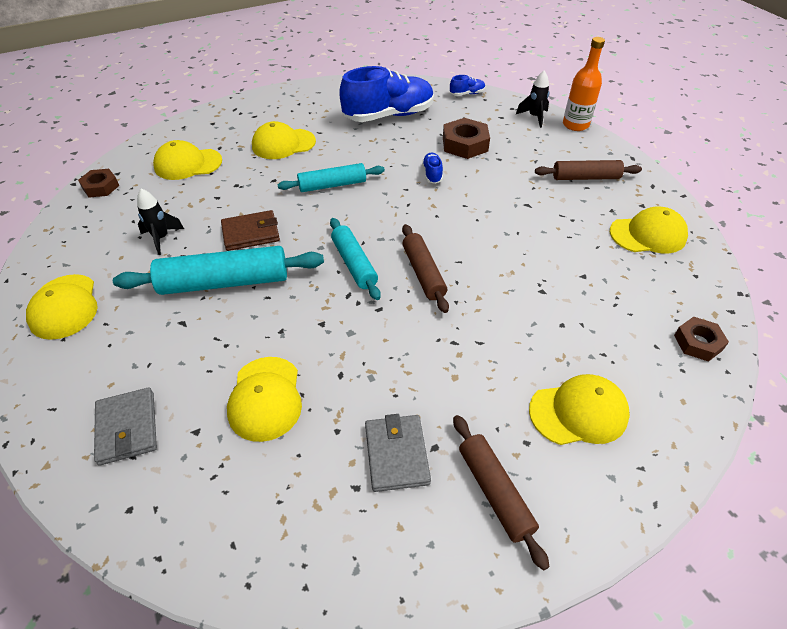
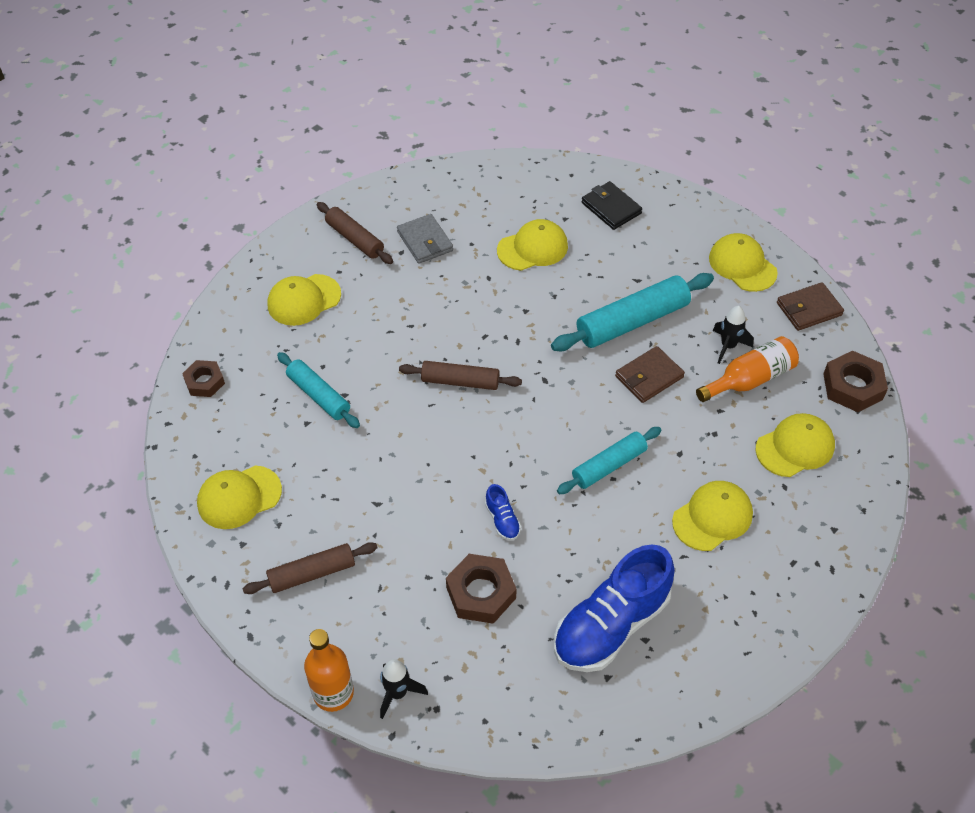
camera: 160 degrees right, 5 degrees up
(58, 249) = (809, 309): none -> brown wallet
(101, 187) = (852, 386): brown nut -> brown nut, size x1.53
(127, 428) = (611, 208): grey wallet -> black wallet
(171, 211) = (750, 379): none -> orange bottle
(265, 398) = (533, 248): yellow cap -> yellow cap turned 90 degrees clockwise
(354, 264) = (529, 372): turquoise rolling pin -> turquoise rolling pin (319, 395)
(423, 273) = (460, 381): brown rolling pin -> brown rolling pin turned 45 degrees counterclockwise
(467, 94) = (517, 727): blue shoe -> none

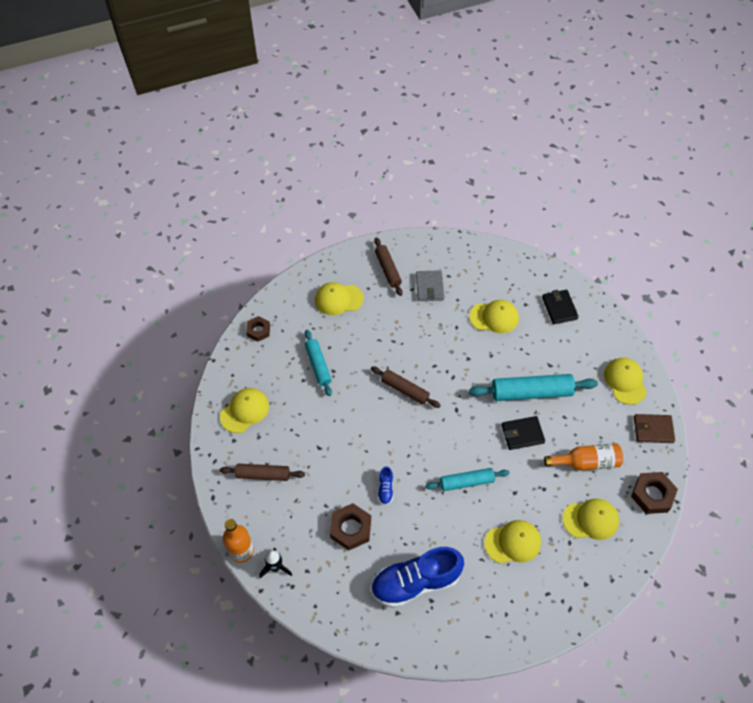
camera: 25 degrees right, 5 degrees up
(239, 497) = (245, 411): yellow cap -> yellow cap turned 135 degrees clockwise
(649, 377) = (522, 434): brown wallet -> black wallet
(728, 346) = (584, 434): black rocket -> none

